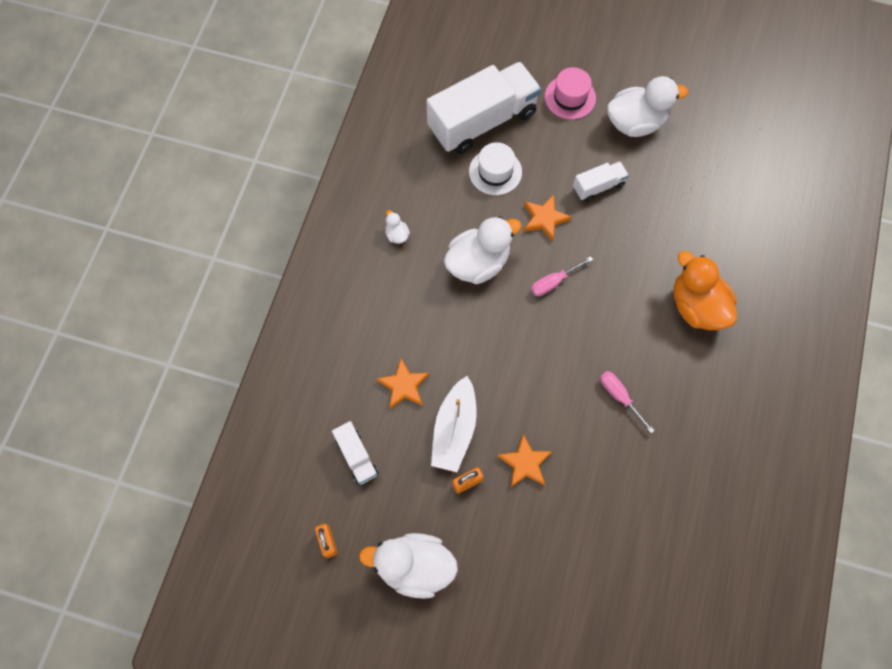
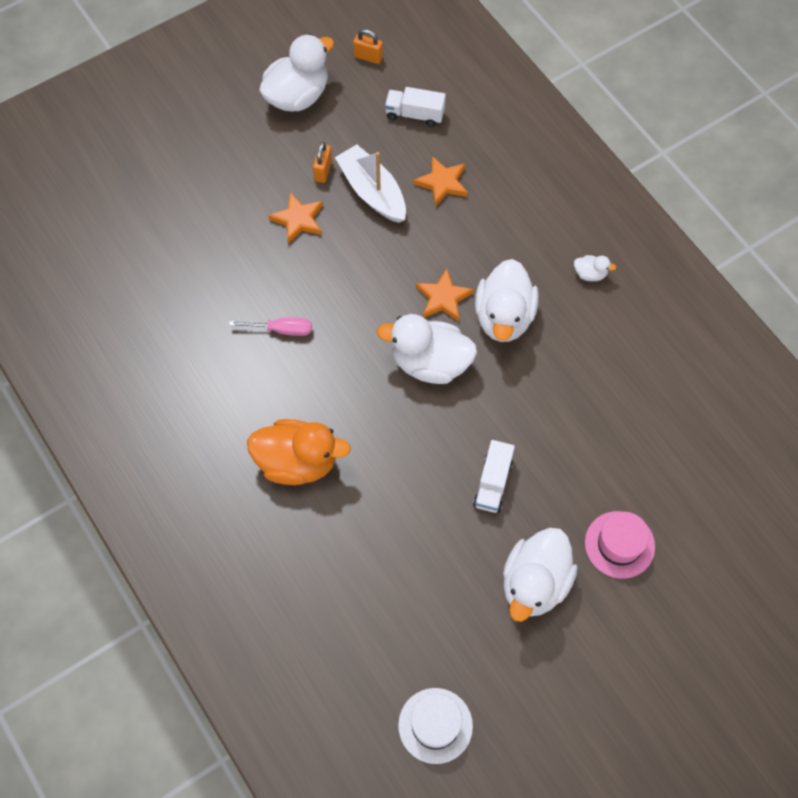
camera: 130 degrees right, 5 degrees down
(482, 121) = (658, 437): white truck -> none
(495, 172) = (588, 404): white hat -> white hat (435, 725)
(544, 219) = (500, 406): orange star -> orange star (443, 298)
(553, 282) = (430, 363): pink screwdriver -> white duck

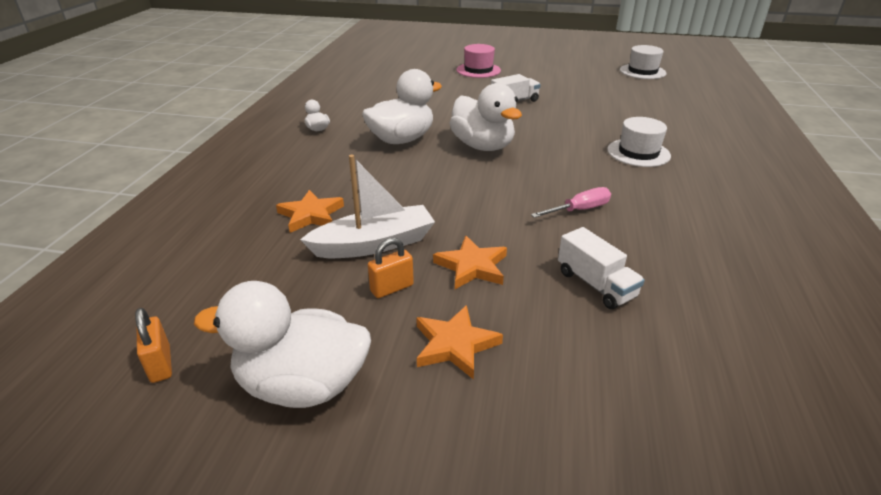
camera: 135 degrees left, 30 degrees down
(282, 330) = (579, 210): pink screwdriver -> pink screwdriver turned 105 degrees clockwise
(297, 462) = (638, 153): orange duck -> white hat
(372, 192) = (374, 244): white boat -> white boat turned 120 degrees counterclockwise
(414, 114) = (235, 273): white truck -> white truck (595, 284)
(443, 298) = (425, 164): orange star -> orange star (455, 345)
(535, 583) = (538, 77): white duck -> none

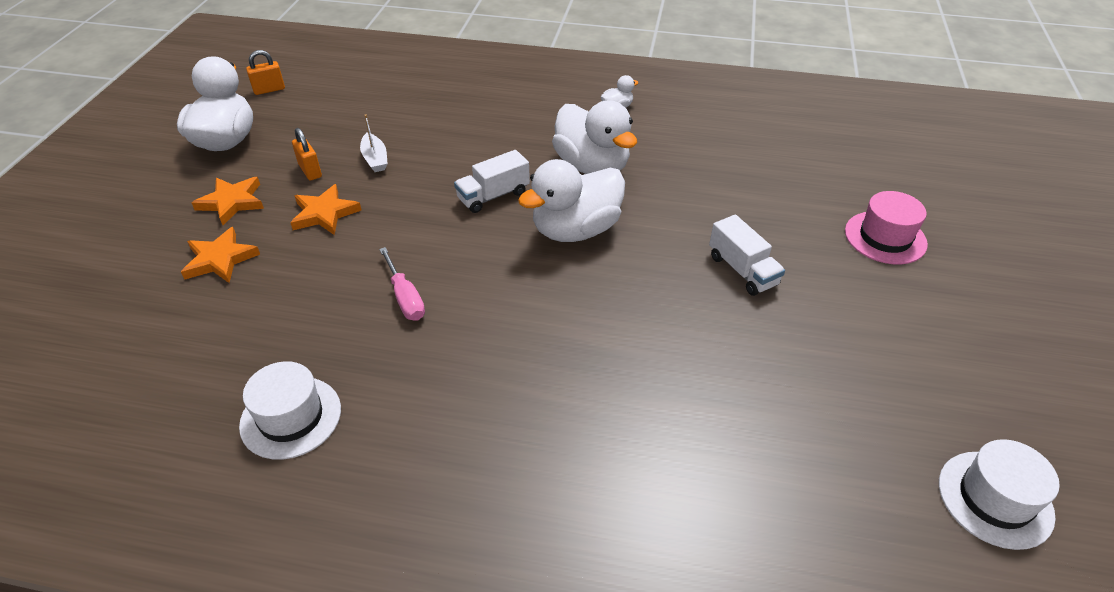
camera: 90 degrees right, 10 degrees up
(311, 215) = (431, 123): orange star -> orange star (220, 259)
(374, 244) = (375, 159): white boat -> white boat, size x0.53
(595, 284) = (271, 289): white truck -> white truck (493, 196)
(638, 153) = (556, 389): white hat -> white hat (291, 417)

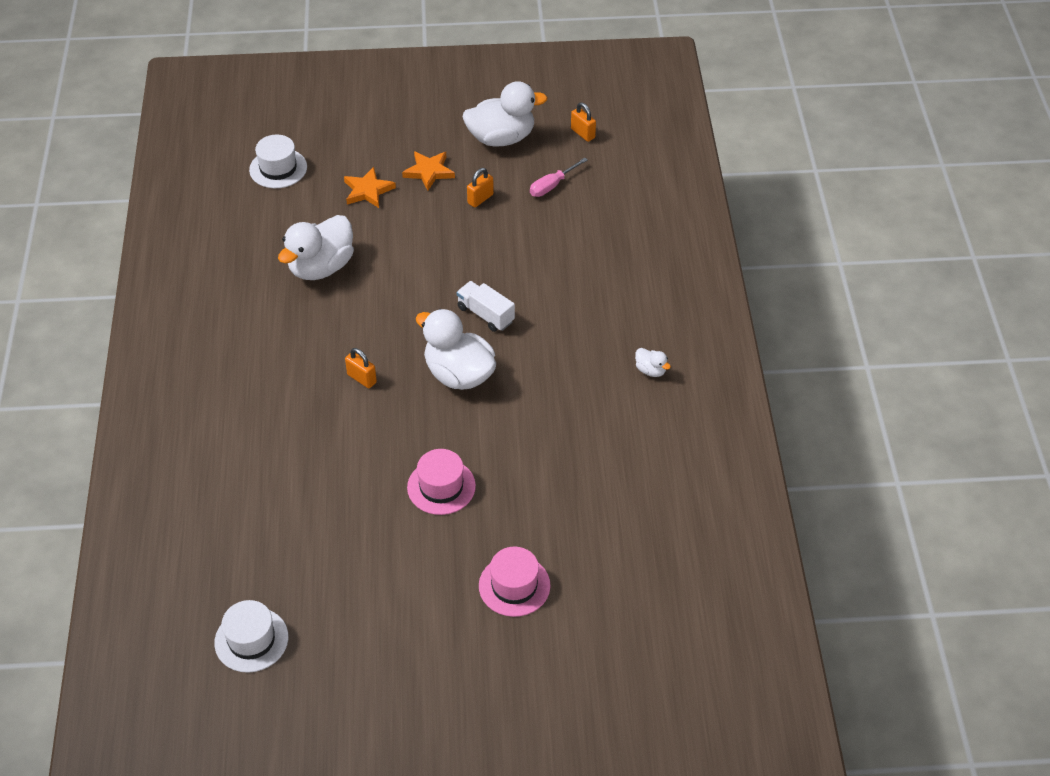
camera: 75 degrees right, 5 degrees up
(291, 417) = (244, 276): white hat -> white hat (278, 168)
(324, 213) = (432, 225): orange star -> none
(375, 159) = (509, 230): white boat -> none
(405, 298) = (357, 296): pink screwdriver -> pink screwdriver (552, 186)
(551, 314) = (362, 378): none -> orange padlock
(592, 166) = (549, 369): white duck -> white duck (321, 267)
(742, 270) = (441, 487): white truck -> pink hat

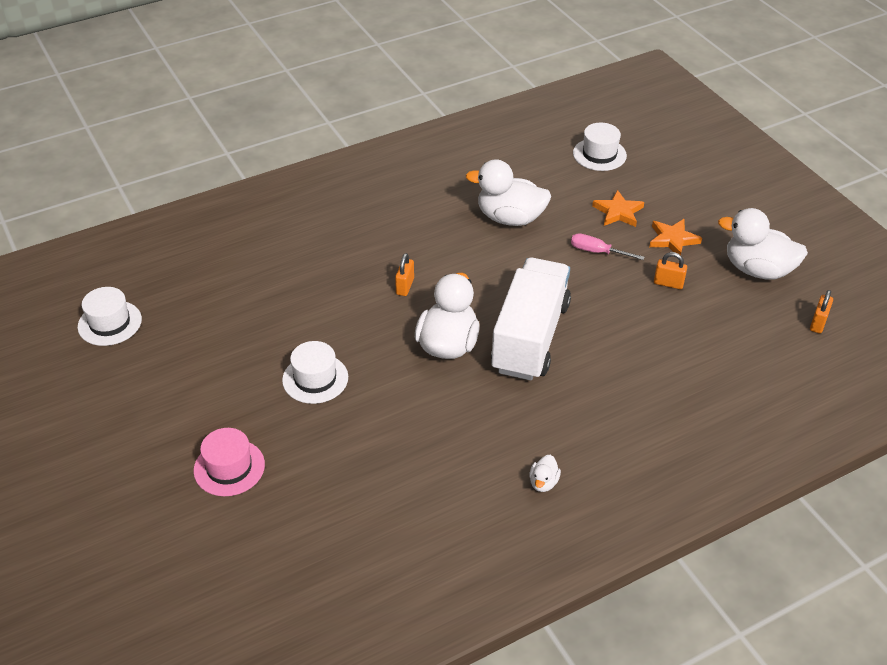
camera: 65 degrees right, 5 degrees down
(441, 487) = (315, 379): pink hat -> white hat
(485, 314) = (530, 337): white truck -> white truck, size x2.16
(501, 138) = (757, 270): white duck -> white duck turned 150 degrees clockwise
(552, 186) = (727, 325): pink screwdriver -> pink screwdriver (597, 252)

